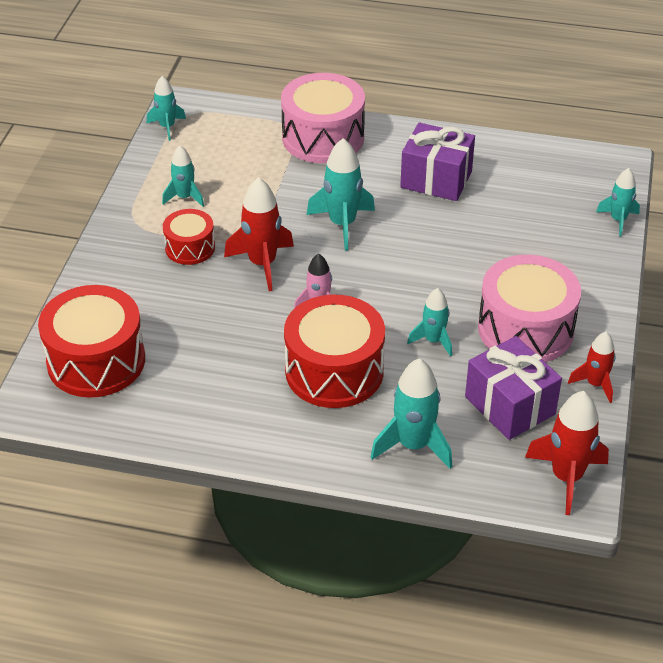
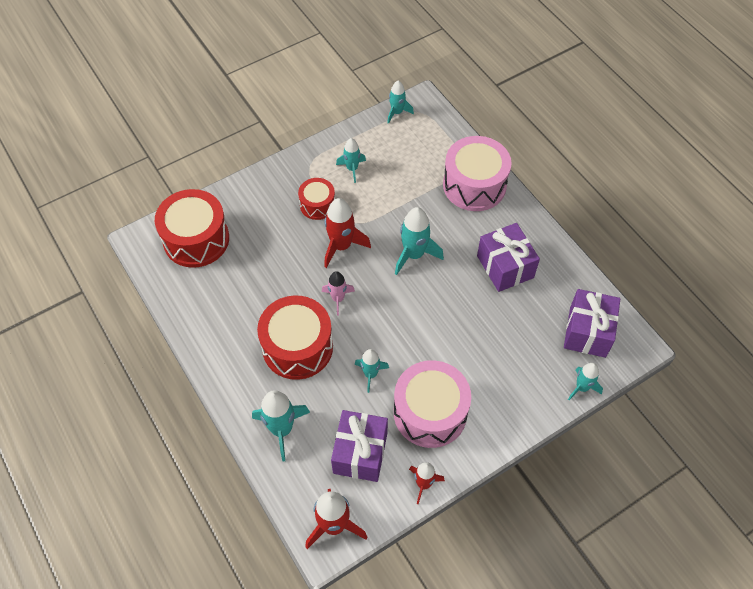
camera: 45 degrees right, 15 degrees up
(568, 179) = (587, 332): none -> purple gift

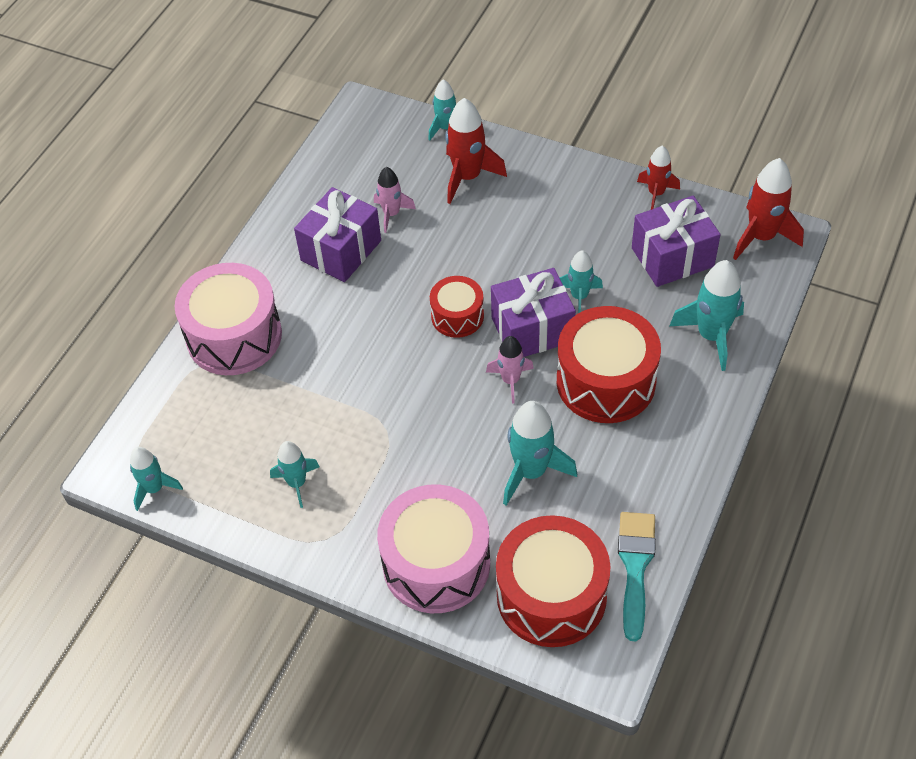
camera: 120 degrees left, 5 degrees down
(177, 285) = (635, 567): none -> turquoise brush
(317, 205) = (387, 487): red drum -> red drum (457, 316)
(341, 246) = (433, 421): red rocket -> red rocket (467, 177)
(414, 255) = (389, 341): turquoise rocket -> turquoise rocket (531, 472)
(430, 412) = (578, 226): pink drum -> pink drum (436, 563)
(518, 310) = (391, 214): none -> pink rocket
(587, 332) = (375, 149): purple gift -> purple gift (532, 329)

